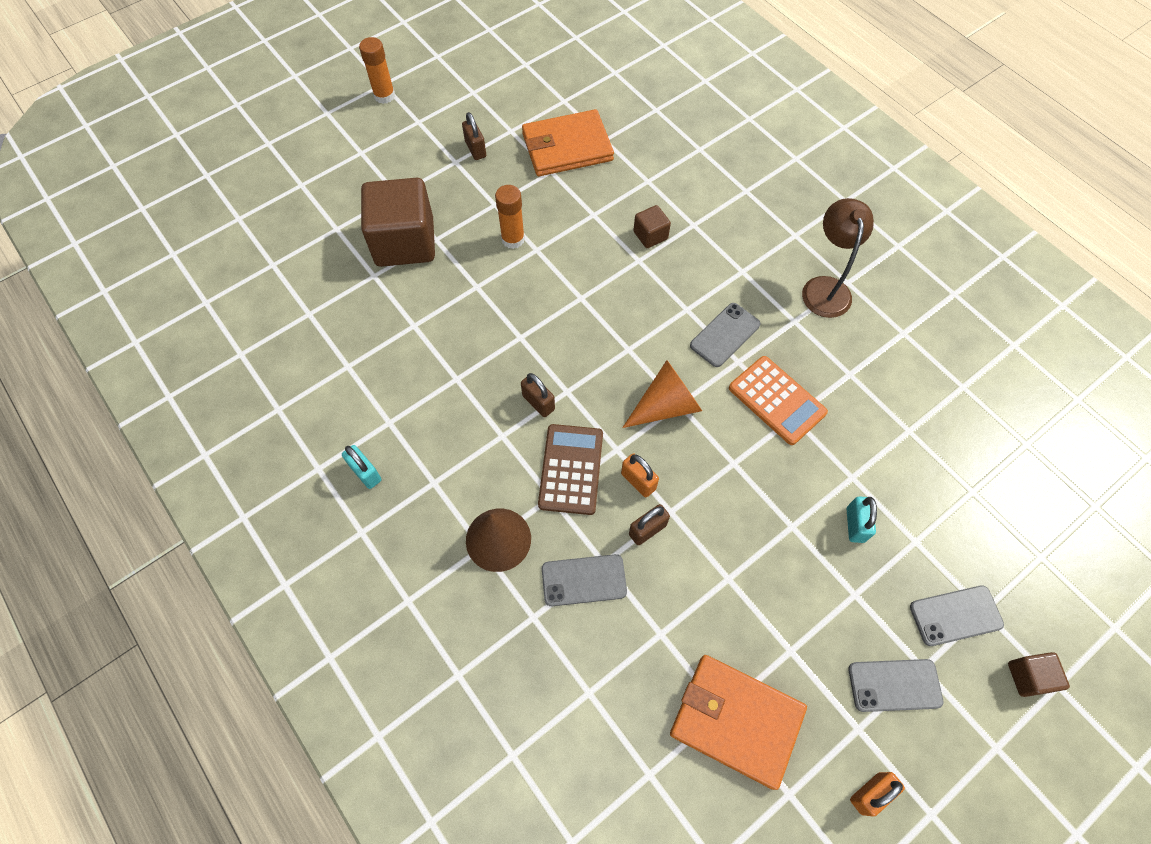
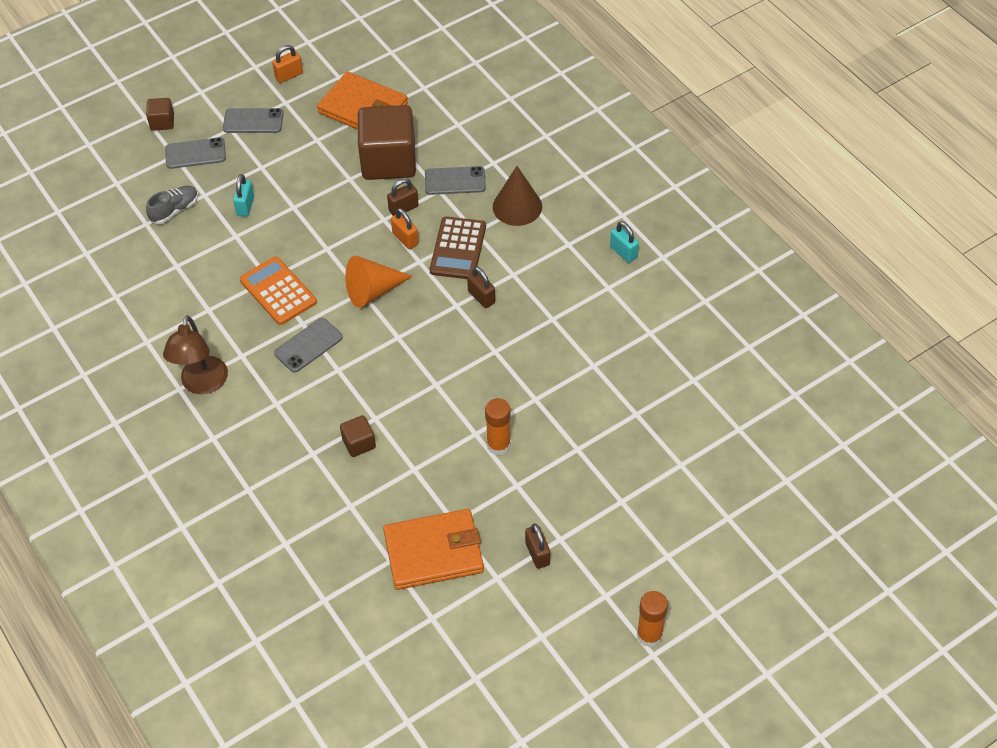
camera: 175 degrees left, 10 degrees down
(405, 242) = (608, 446): brown cube -> brown cube (388, 161)
(944, 514) = (175, 210): none -> grey shoe

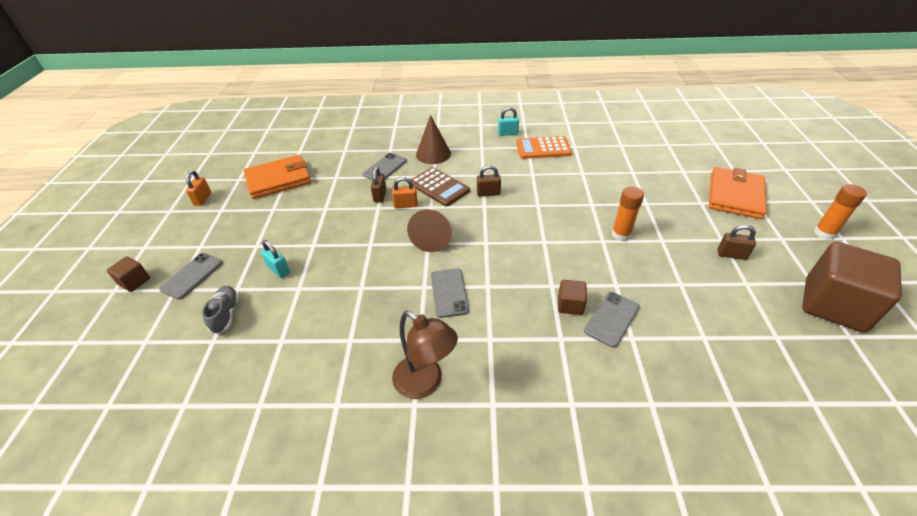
camera: 55 degrees left, 10 degrees down
(253, 121) = (212, 232): grey phone -> grey phone (611, 319)
(278, 291) = (379, 287): orange calculator -> orange calculator (543, 148)
(373, 291) = (433, 237): orange cone -> brown cone
(388, 161) = (334, 186): brown cube -> brown cube (833, 305)
(434, 552) = (706, 307): orange wallet -> orange wallet (735, 195)

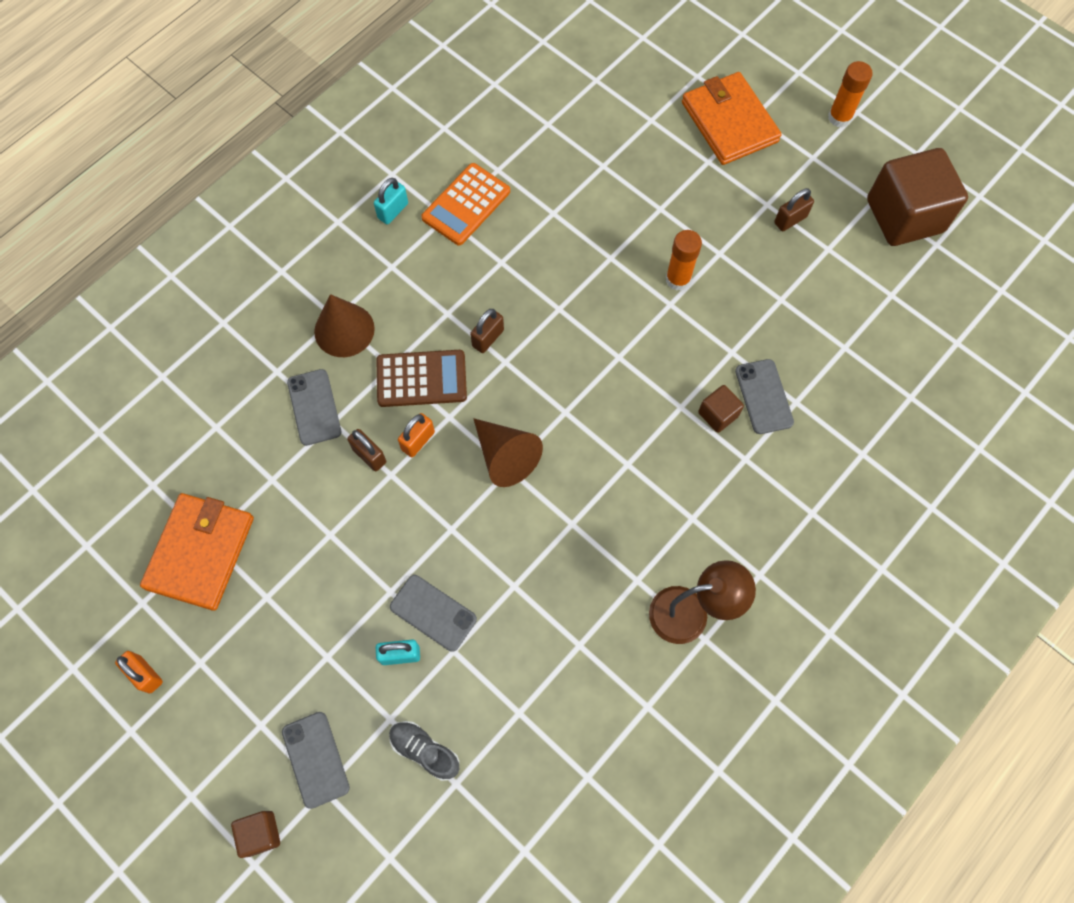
camera: 50 degrees left, 25 degrees up
(449, 293) = (602, 506): grey phone -> grey phone (433, 613)

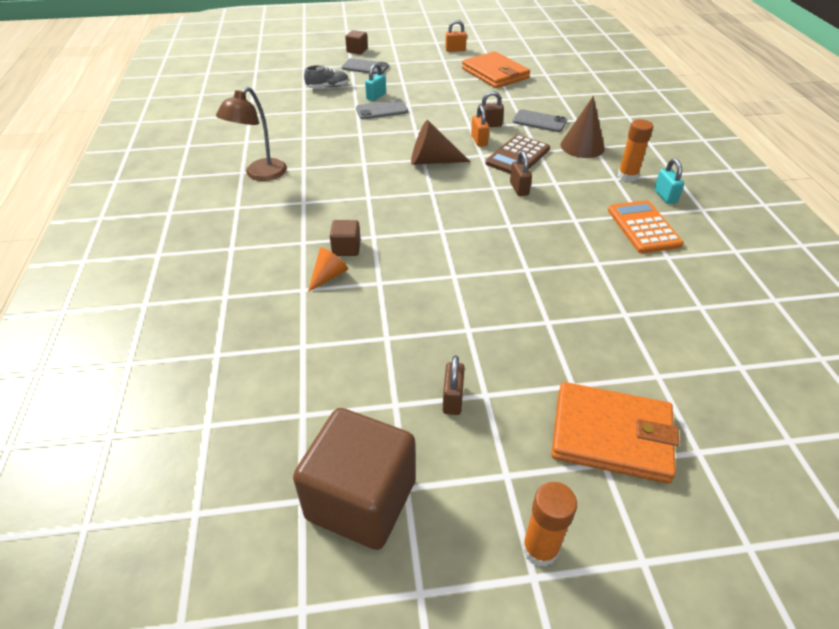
camera: 130 degrees right, 25 degrees down
(678, 279) = (470, 292): orange glue stick -> orange glue stick (627, 176)
(763, 396) = (328, 276): grey phone -> orange cone

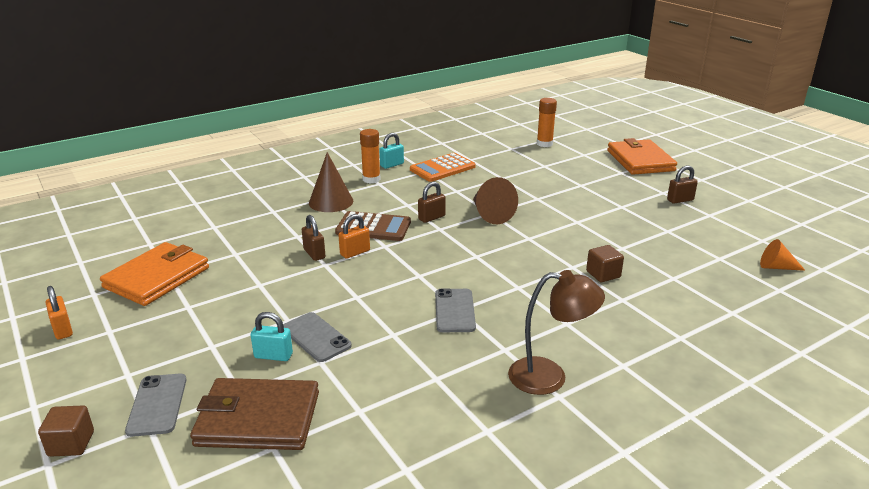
camera: 115 degrees left, 15 degrees down
(328, 87) = (258, 419): grey shoe -> brown wallet
(328, 276) = (645, 271): orange cone -> orange cone (776, 267)
(361, 500) = (774, 209): brown cube -> none
(432, 161) = (419, 269): brown cone -> brown cone (490, 214)
(539, 121) = (288, 228): grey phone -> grey phone (454, 311)
(540, 549) = (723, 167): orange glue stick -> orange glue stick (544, 144)

